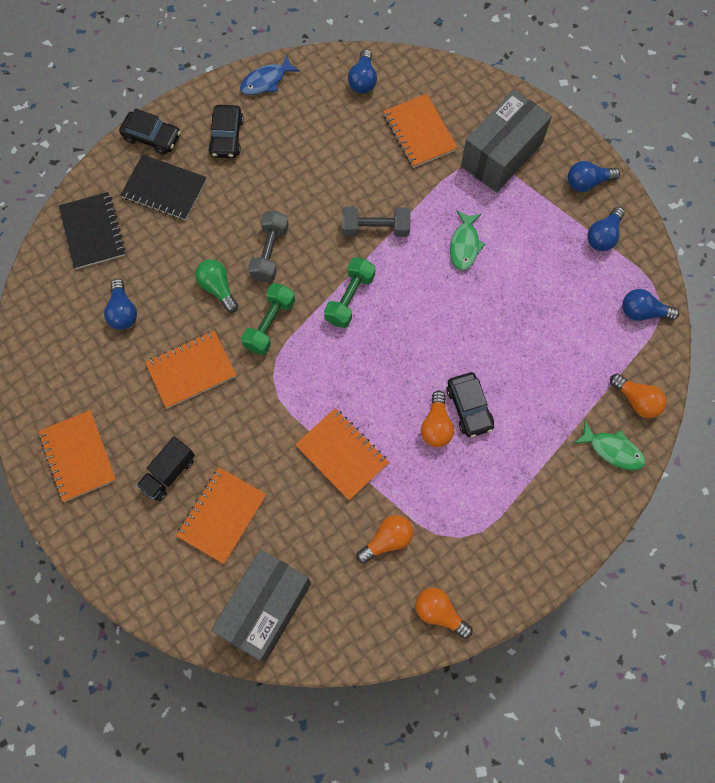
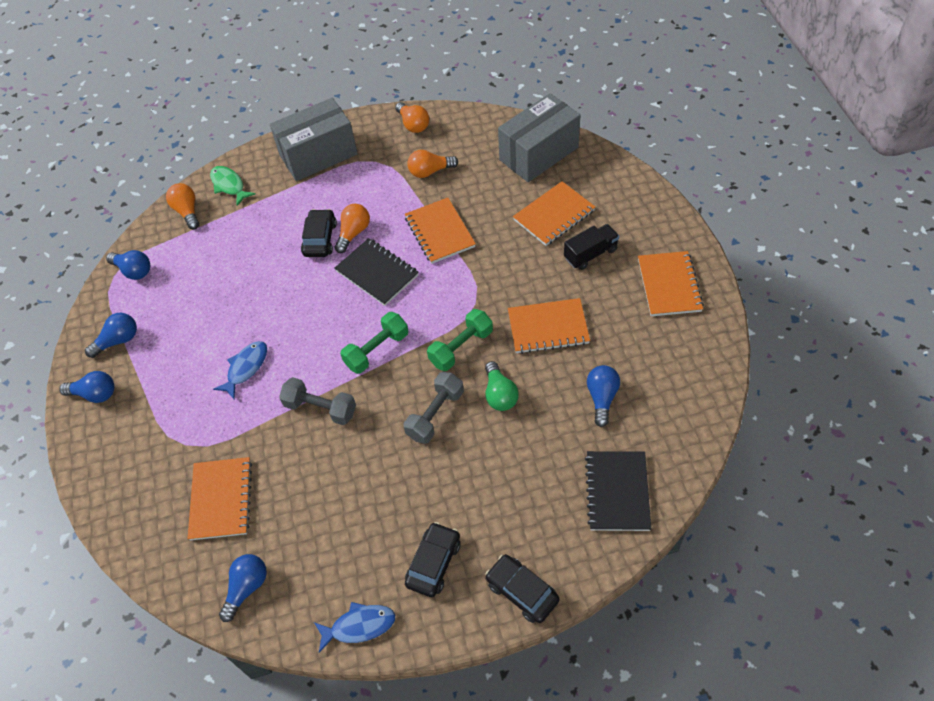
camera: 155 degrees left, 15 degrees down
(164, 189) = (525, 519): black notebook -> black notebook (377, 273)
(464, 245) = (246, 368): green fish -> blue fish
(501, 154) = (155, 448): grey box -> grey box (318, 155)

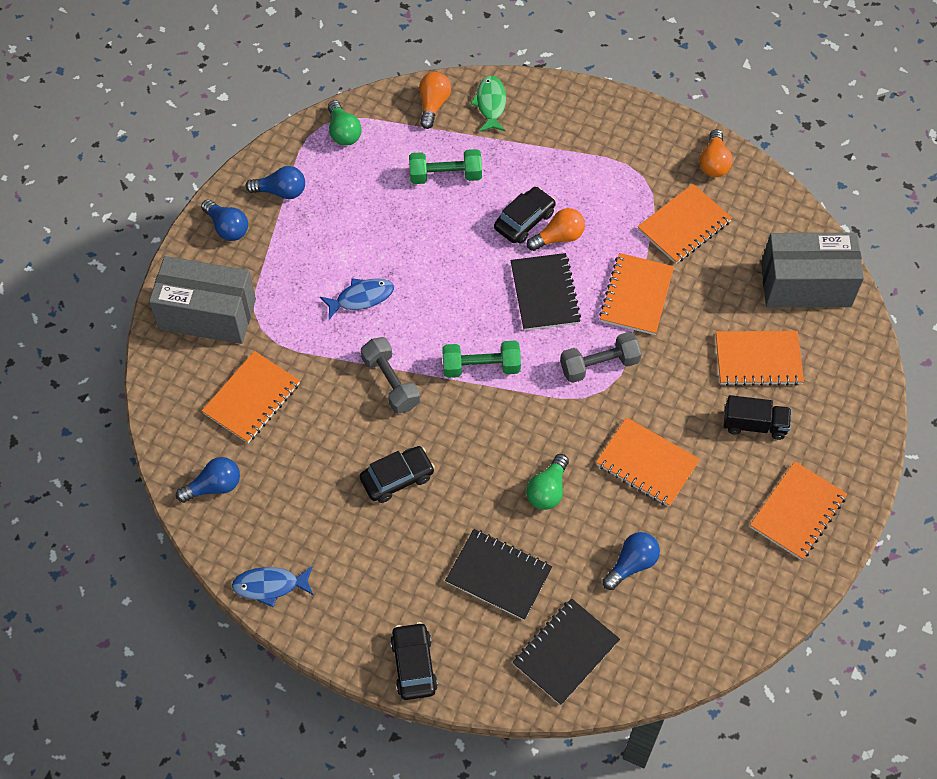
camera: 35 degrees right, 5 degrees up
(134, 271) = (343, 132): blue light bulb -> green light bulb
(318, 155) = (596, 131): grey box -> grey box (207, 314)
(359, 626) = (270, 586): blue fish -> blue fish turned 150 degrees clockwise
(430, 171) = (684, 225): orange light bulb -> orange notebook
(433, 563) = (367, 585): black car -> black car (397, 478)
(435, 414) = (478, 464): grey dumbbell -> grey dumbbell (599, 365)
(461, 347) = (554, 421): green dumbbell -> green dumbbell (445, 175)
(521, 478) = (498, 576): none -> black notebook

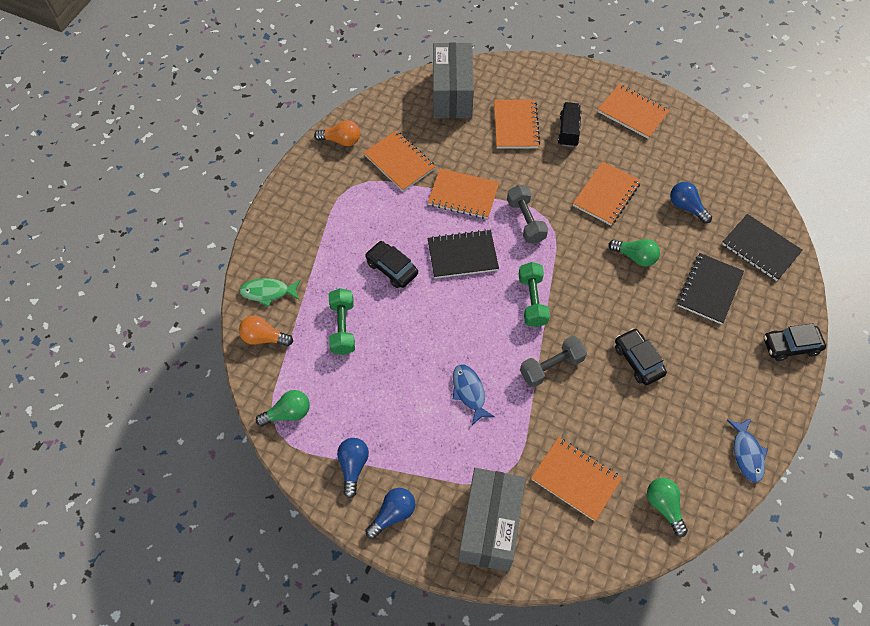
camera: 90 degrees left, 0 degrees up
(214, 486) = (664, 506): blue light bulb -> green light bulb
(559, 237) = (408, 244): orange light bulb -> none

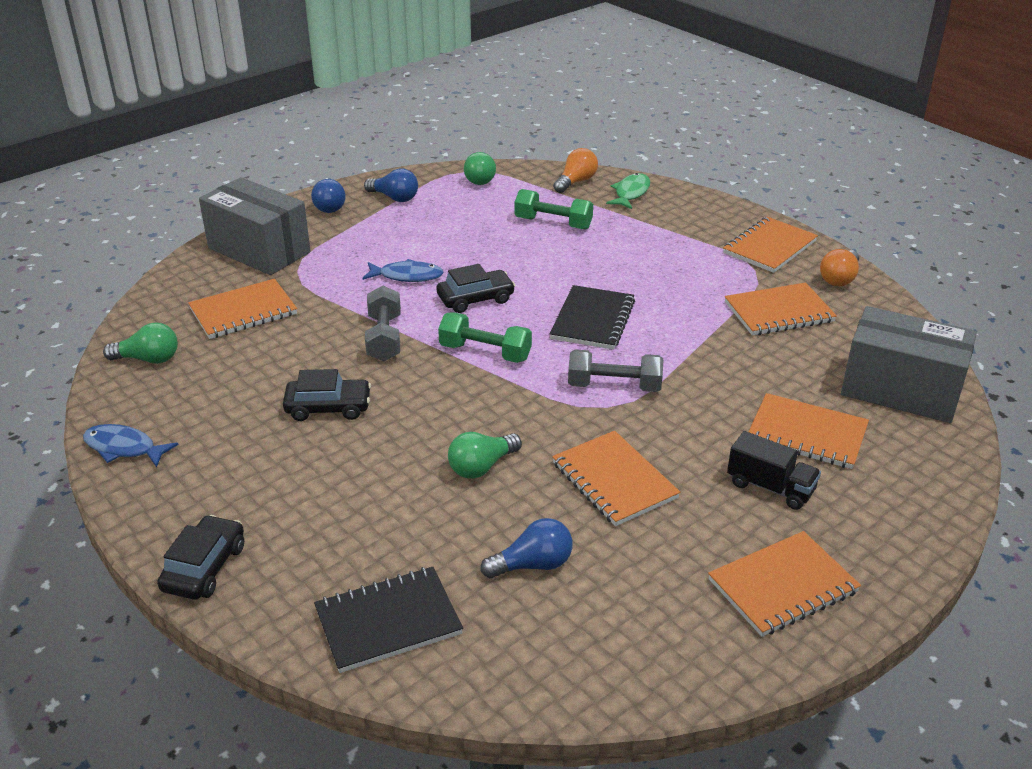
camera: 115 degrees right, 25 degrees down
(392, 268) = (609, 268): black car -> black car (475, 299)
(463, 195) = (692, 347): orange notebook -> orange notebook (769, 247)
(709, 289) = (367, 521): black notebook -> none

